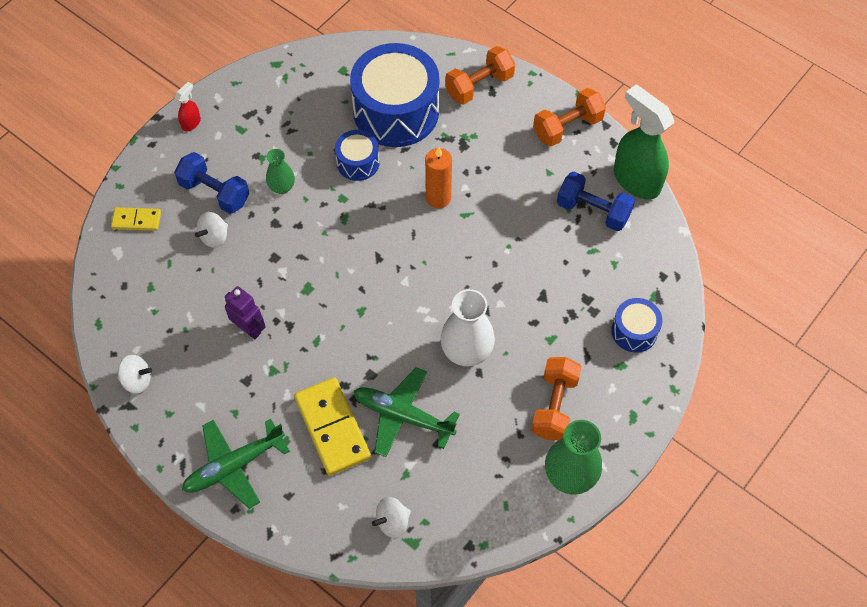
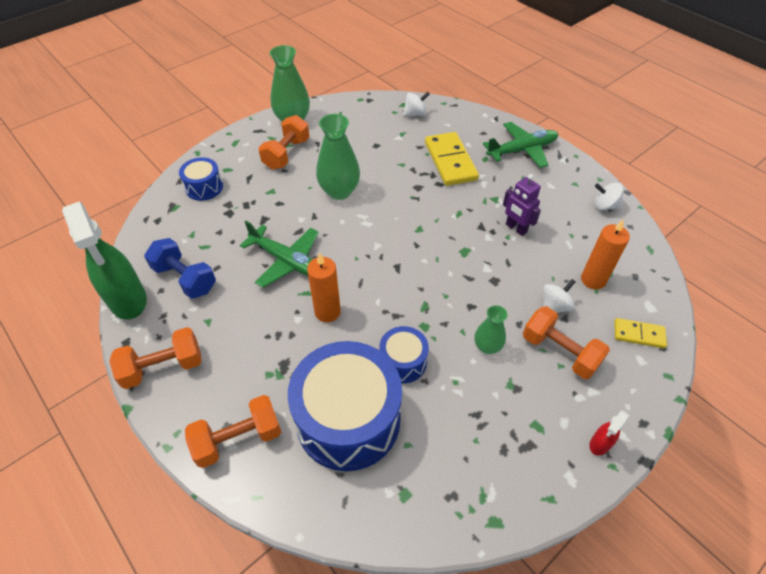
camera: 170 degrees left, 10 degrees down
(170, 273) = (593, 280): none -> orange candle
(215, 192) = (559, 352): blue dumbbell -> orange dumbbell
(403, 416) = (397, 161): green plane -> green plane (287, 261)
(466, 351) = (339, 191): white vase -> green vase

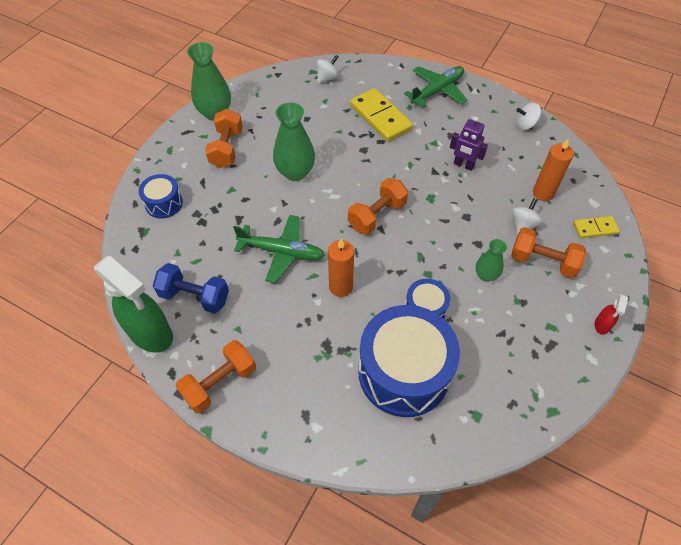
camera: 20 degrees left, 5 degrees up
(238, 439) = (321, 420): orange dumbbell -> orange dumbbell (377, 215)

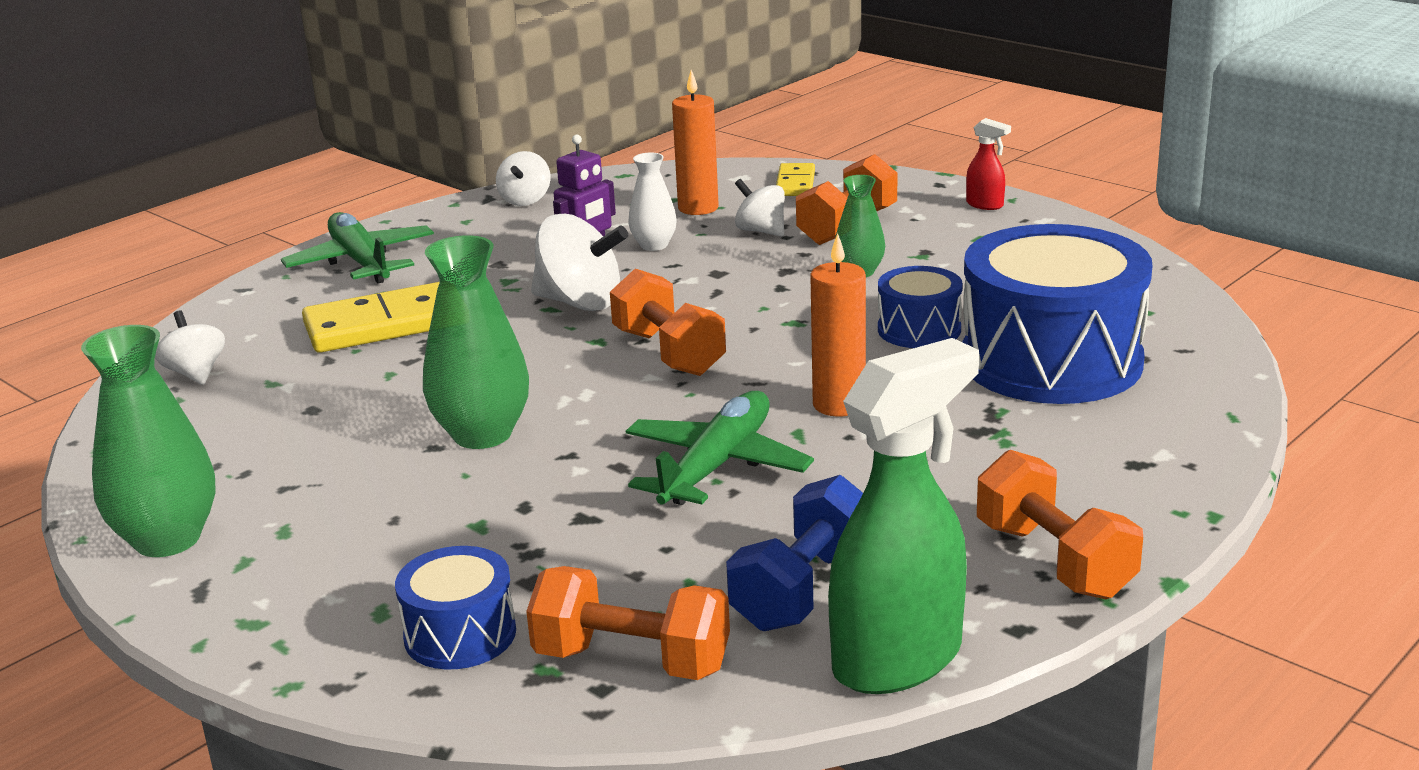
camera: 75 degrees left, 30 degrees down
(227, 148) = (325, 525): orange dumbbell -> orange dumbbell (632, 660)
(418, 173) = (580, 303): none -> white spinning top
(489, 185) = (654, 245): none -> white vase

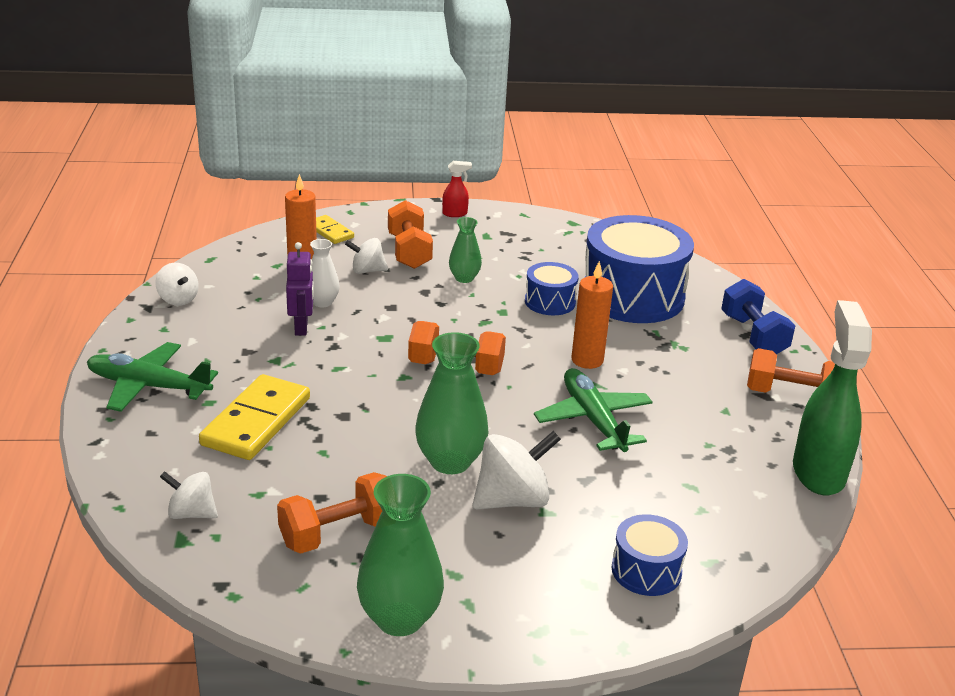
camera: 50 degrees left, 5 degrees up
(580, 303) = (349, 357): white spinning top -> white spinning top (512, 500)
(632, 660) = (734, 535): orange dumbbell -> orange dumbbell (338, 533)
(803, 589) = (734, 461): blue dumbbell -> blue dumbbell (753, 335)

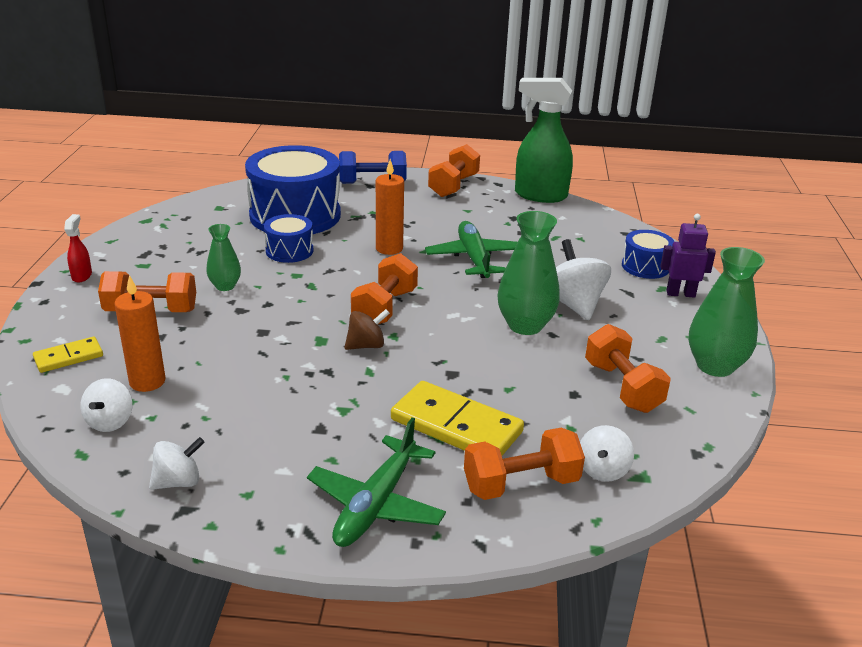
camera: 80 degrees left, 0 degrees up
(171, 461) = (521, 484): none -> orange dumbbell
(301, 327) = (284, 389): purple robot -> purple robot (680, 294)
(322, 302) = (235, 372): white vase -> none
(367, 271) = (179, 339): white spinning top -> white spinning top (110, 422)
(381, 362) = (366, 345): none -> brown spinning top
(593, 420) = (474, 258): green plane -> green plane turned 90 degrees clockwise

